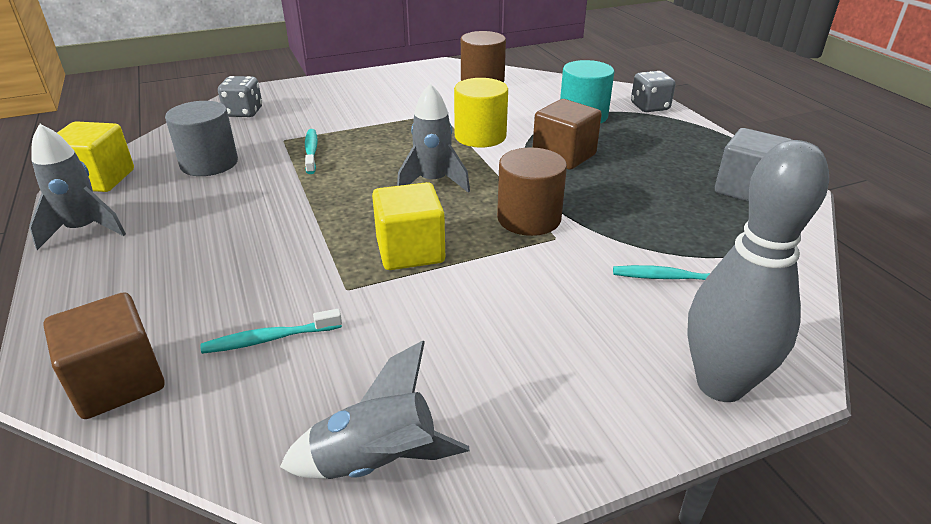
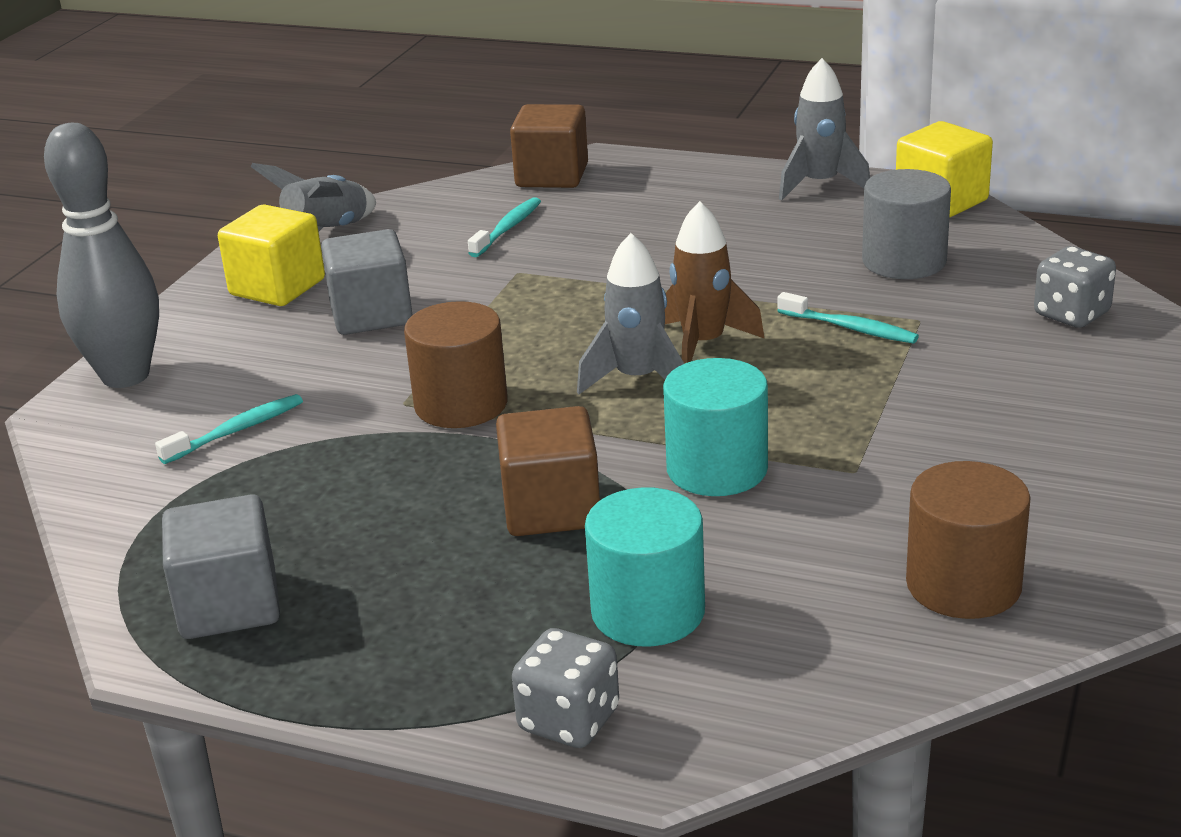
camera: 135 degrees right, 5 degrees down
(374, 180) = (703, 345): none -> brown rocket
(410, 251) = (522, 317): yellow cube -> yellow cube (277, 287)
(480, 136) = (717, 469): yellow cylinder -> turquoise cylinder
(484, 318) = (371, 315): none -> grey cube

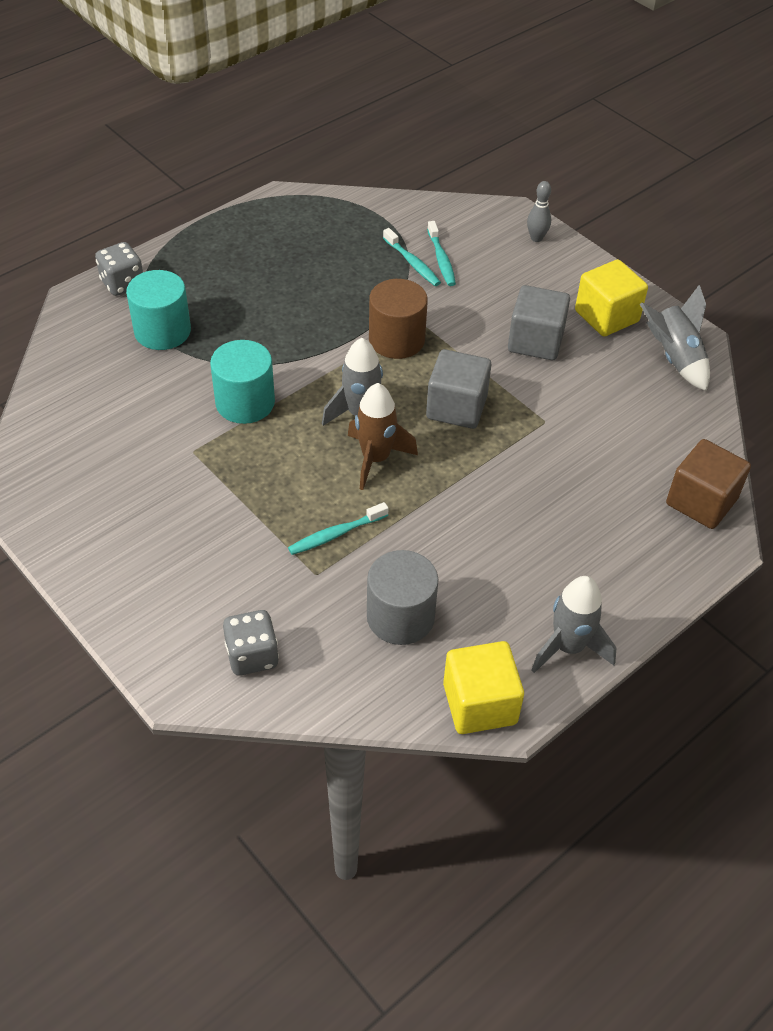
camera: 115 degrees right, 20 degrees up
(125, 376) = (536, 238): grey bowling pin -> grey bowling pin, size x0.43
(229, 605) = (291, 222): grey cube -> grey cube (456, 407)
(507, 228) = (619, 442): turquoise toothbrush -> turquoise toothbrush (412, 263)
(551, 509) = (268, 334): brown cube -> none
(963, 585) = (72, 436): brown cylinder -> none

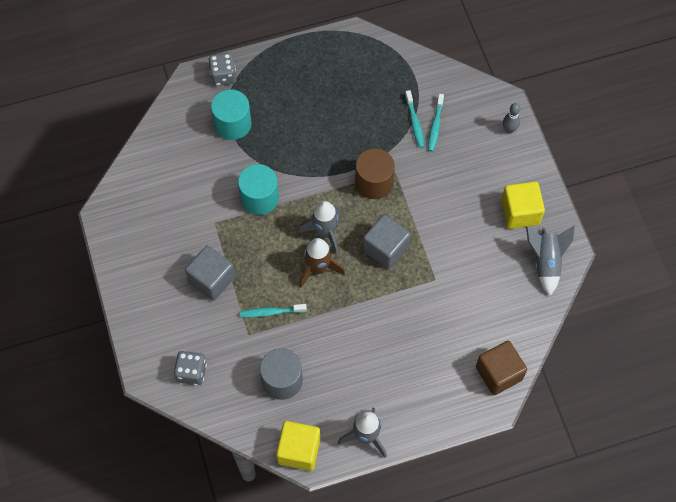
camera: 25 degrees right, 15 degrees up
(535, 341) = (462, 216): grey cube -> grey cube (212, 279)

